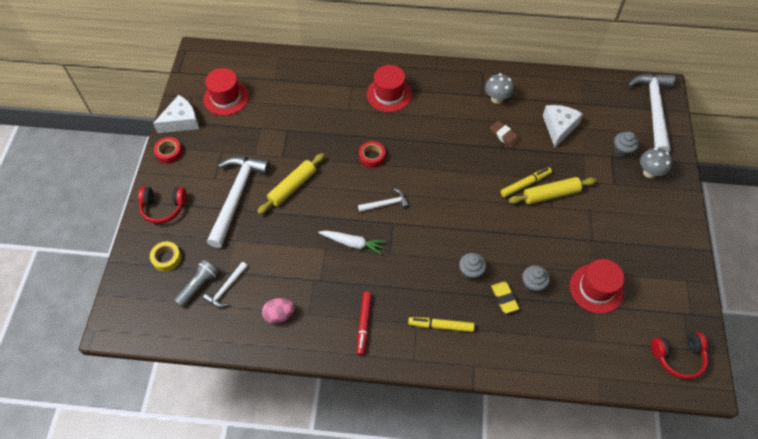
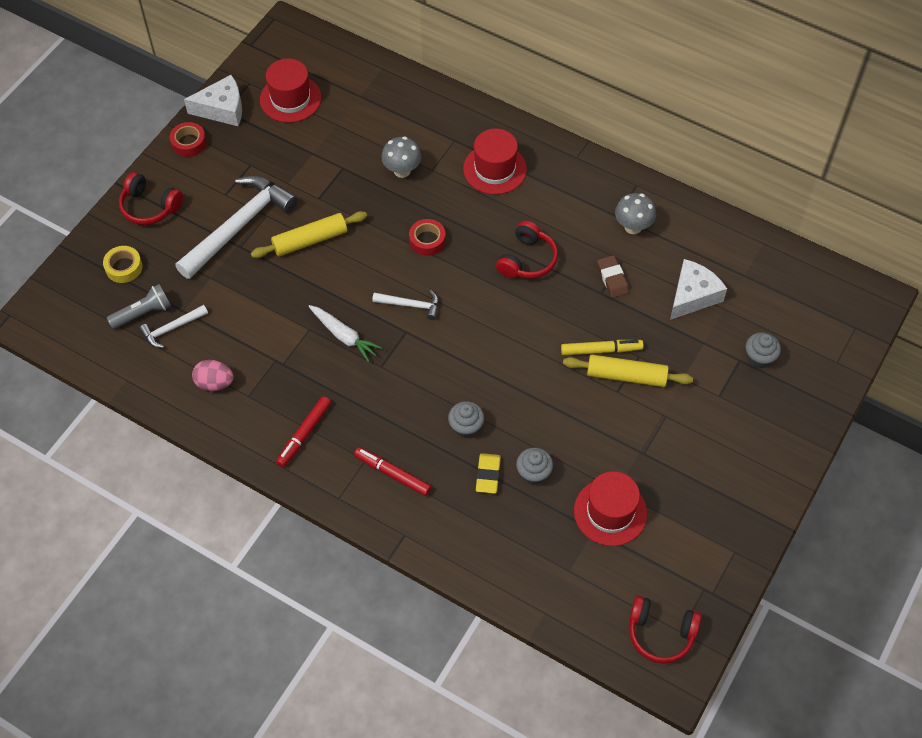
camera: 25 degrees right, 0 degrees up
(441, 326) = (392, 474): yellow marker -> red marker
(444, 144) = (527, 260): none -> red headphones
(649, 172) = (777, 401): grey mushroom -> grey mushroom (402, 171)
(653, 110) = (840, 322): white hammer -> none

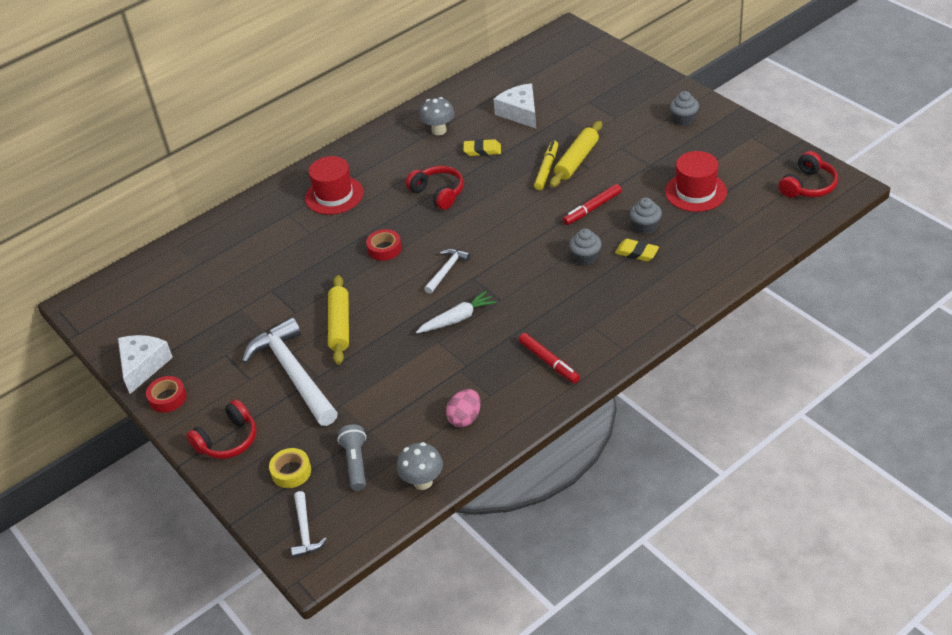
camera: 65 degrees left, 15 degrees down
(172, 329) = (386, 442): white hammer -> white hammer (305, 531)
(290, 99) = (166, 314): red hat -> none
(392, 474) = (613, 310): red marker -> red marker (592, 208)
(402, 171) = (299, 252): grey mushroom -> grey mushroom (423, 481)
(612, 279) = (482, 150): brown eraser -> yellow eraser
(759, 358) = (591, 92): grey cupcake -> grey cupcake (684, 119)

